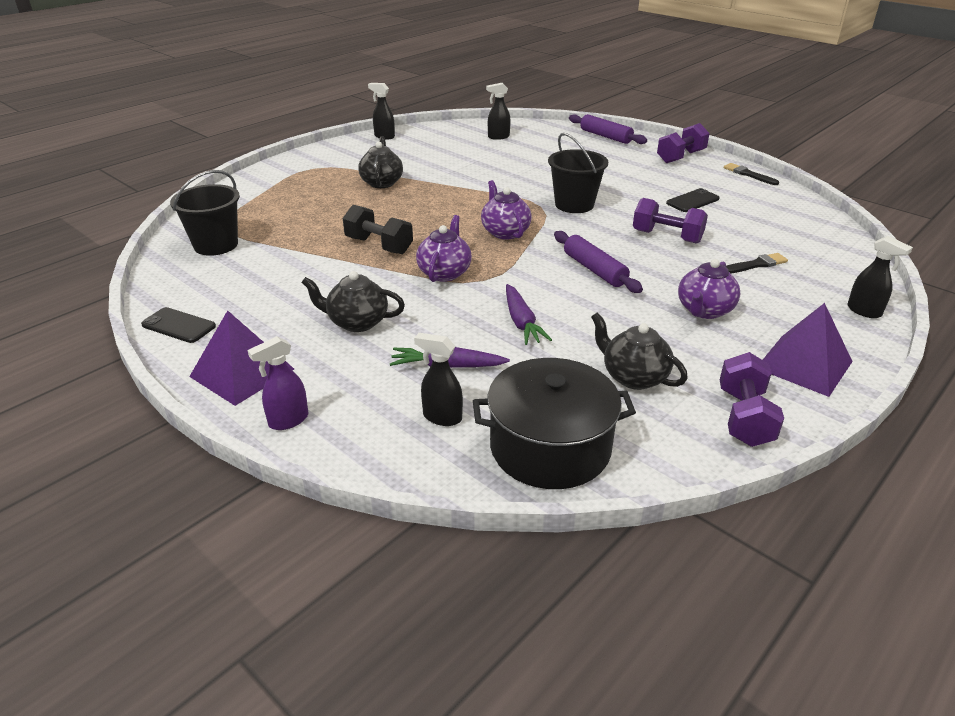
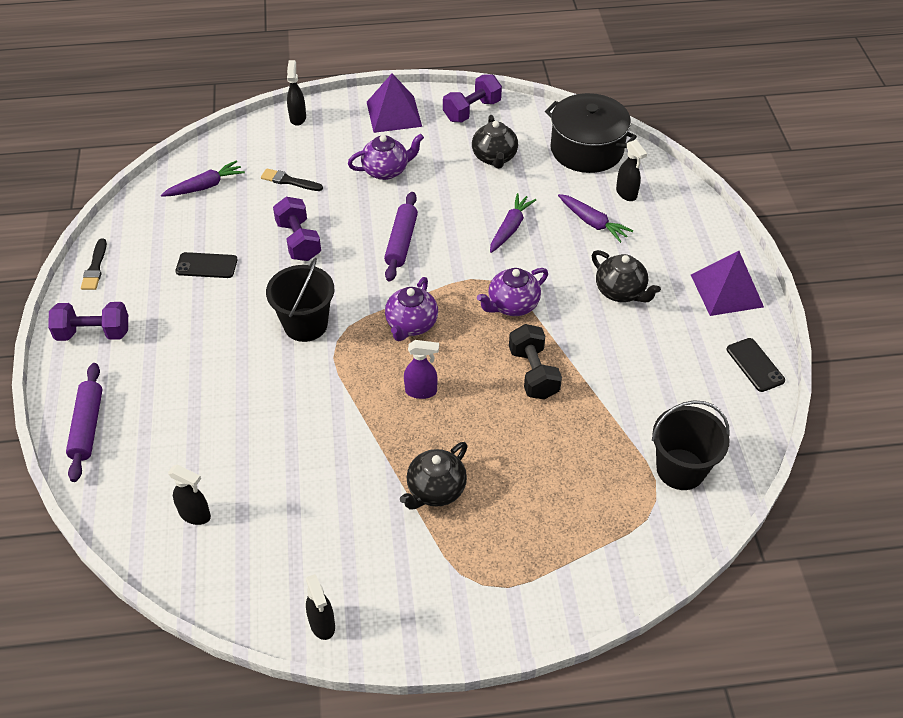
camera: 140 degrees left, 15 degrees up
(288, 420) = (715, 238): purple spray bottle -> purple spray bottle (421, 391)
(798, 233) = (205, 186): none -> purple carrot

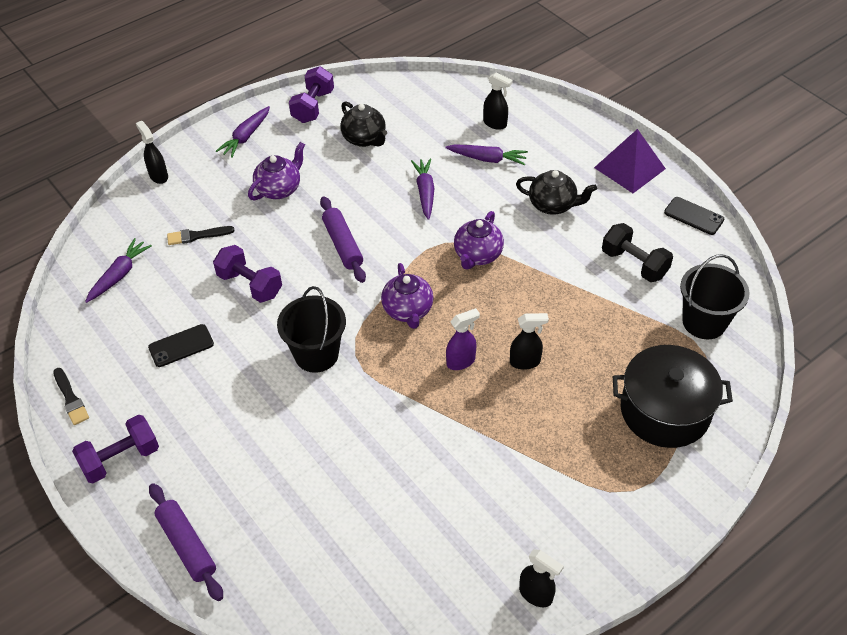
camera: 30 degrees left, 0 degrees up
(195, 515) = (353, 567): black spray bottle -> black spray bottle (525, 362)
(394, 114) = (246, 137): purple pyramid -> purple carrot
(435, 490) = (537, 436): black teapot -> none
(533, 373) = (538, 302): black dumbbell -> black dumbbell (634, 264)
(586, 149) = (435, 100): black pot -> black pot (665, 411)

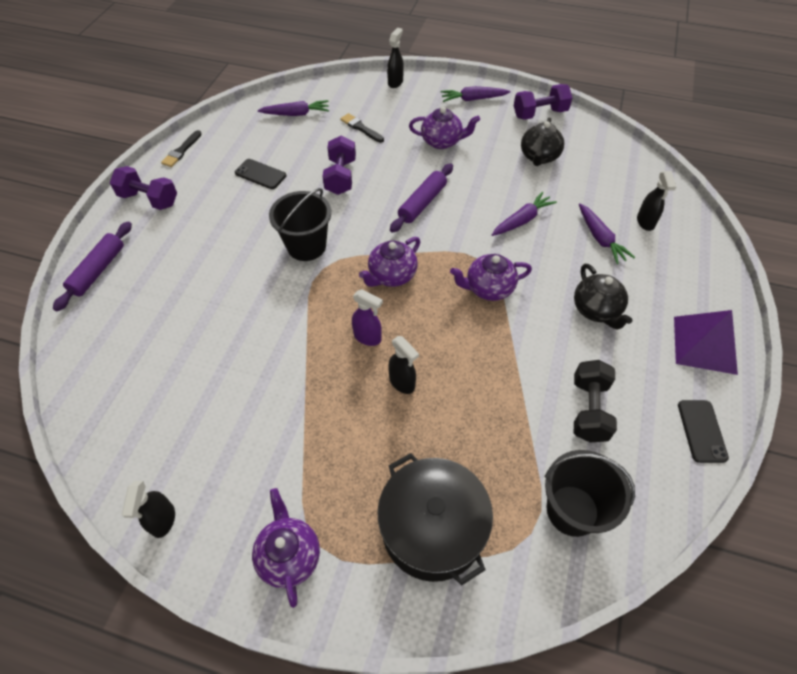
camera: 55 degrees right, 5 degrees up
(627, 515) = (289, 555): none -> purple teapot

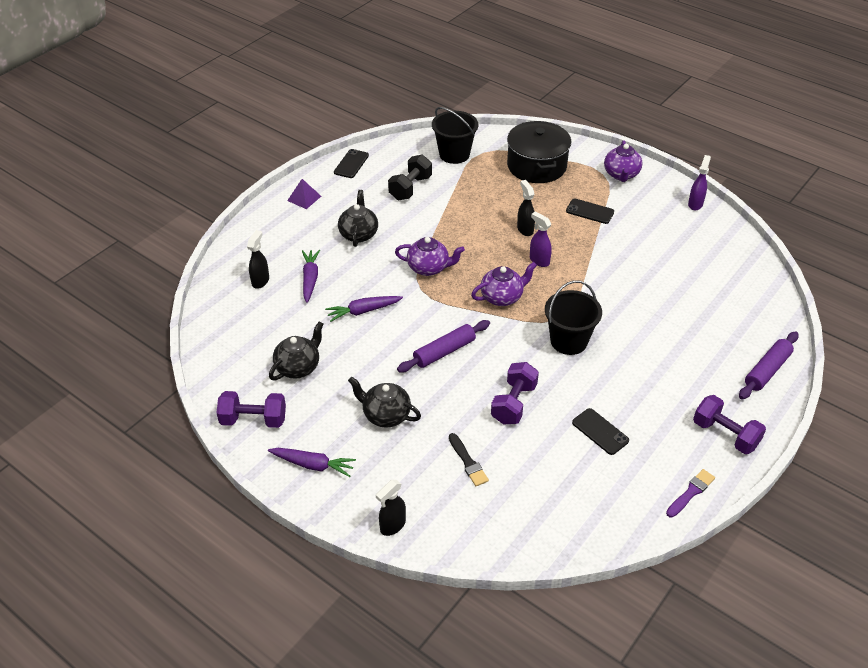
camera: 160 degrees left, 10 degrees down
(163, 520) = (695, 204): black spray bottle -> purple spray bottle
(181, 151) = (691, 492): black brush -> purple brush
(296, 114) = (540, 509): purple carrot -> none
(323, 447) = (590, 211): none -> black phone
(442, 142) = (385, 415): purple teapot -> black teapot
(704, 345) = (304, 198): purple pyramid -> purple pyramid, size x0.58

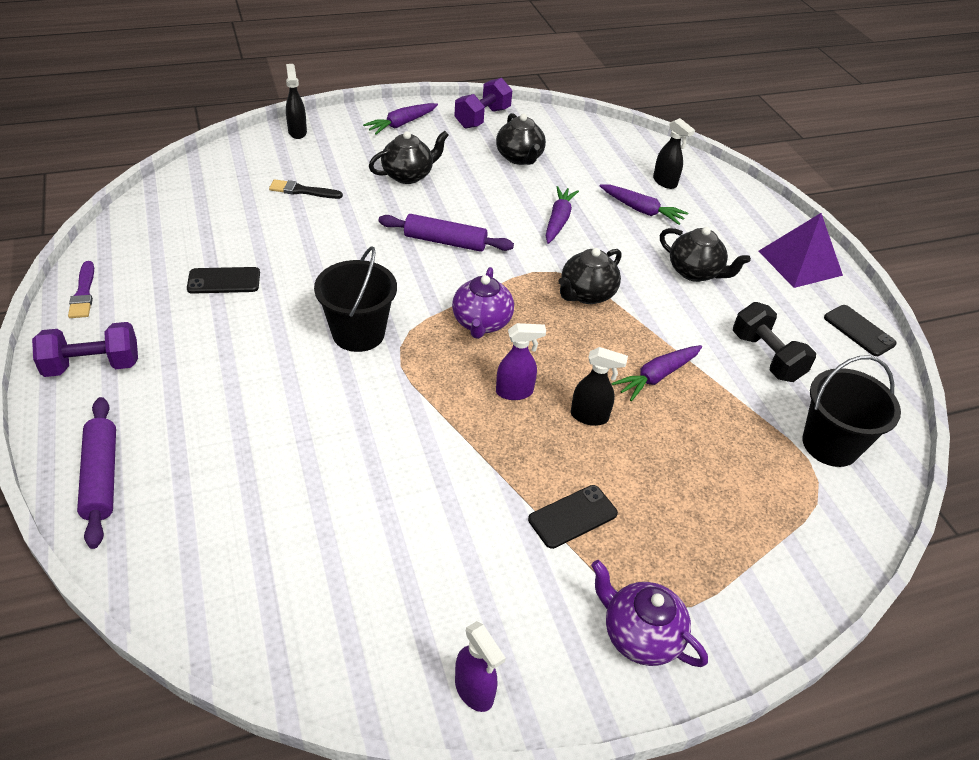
camera: 120 degrees right, 0 degrees up
(304, 198) = (800, 263): purple pyramid -> purple pyramid, size x1.73
(429, 268) = (586, 294): purple teapot -> black teapot
(444, 352) = (445, 241): purple rolling pin -> purple rolling pin turned 75 degrees counterclockwise
(469, 218) = (657, 376): none -> purple carrot
(514, 403) = (328, 248): purple dumbbell -> none
(536, 166) = (740, 527): black pot -> none

